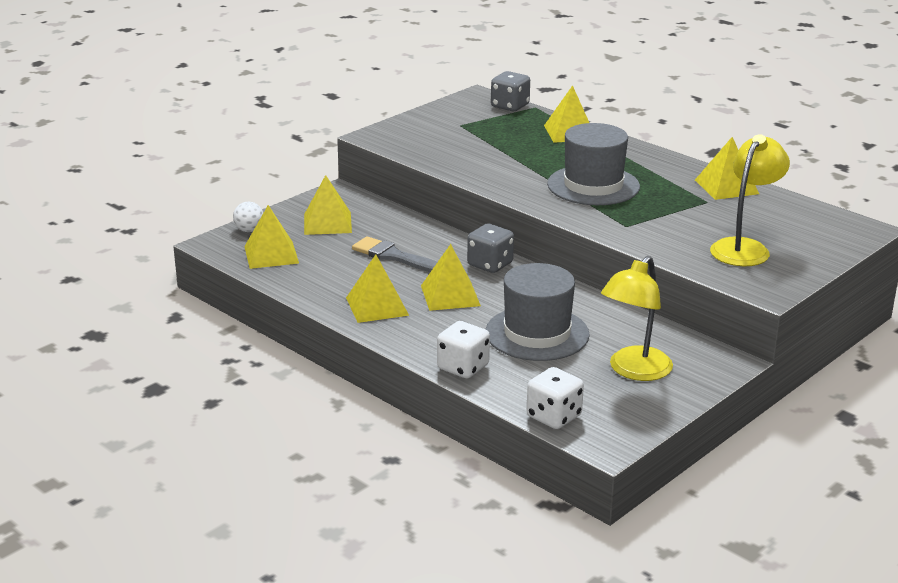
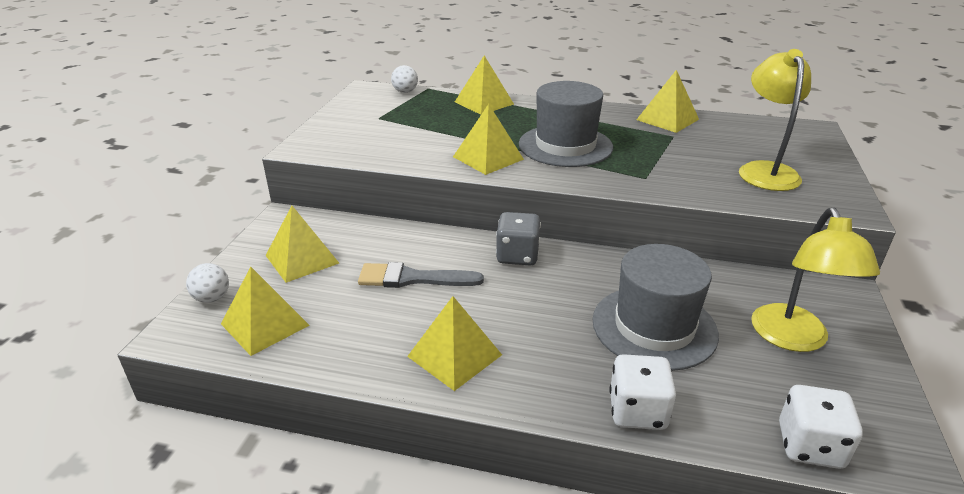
camera: 30 degrees left, 5 degrees up
(450, 295) = (518, 309): yellow pyramid -> yellow pyramid (488, 158)
(510, 106) = (405, 92): grey dice -> white ball

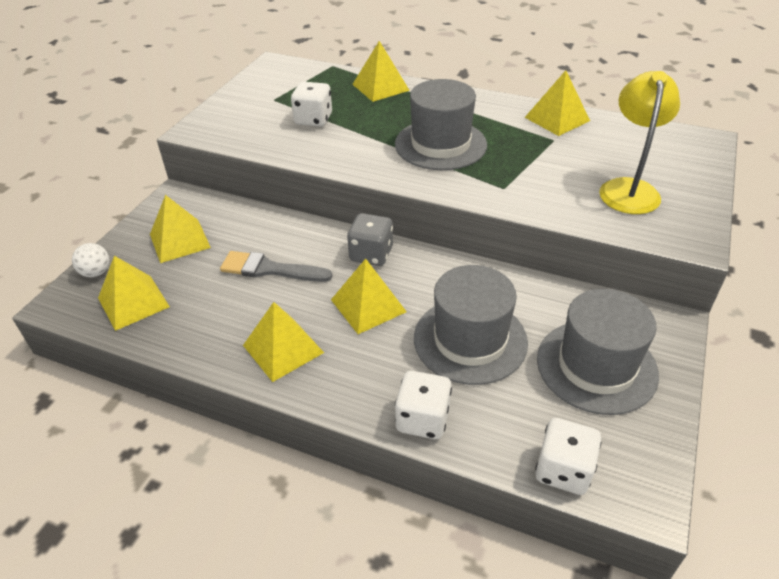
camera: 10 degrees right, 10 degrees up
(405, 92) = (309, 69): white ball -> none
(426, 132) = (313, 119): none -> white dice
(488, 158) = (361, 153): yellow pyramid -> yellow pyramid (368, 305)
(793, 339) = (596, 366): yellow lamp -> grey hat

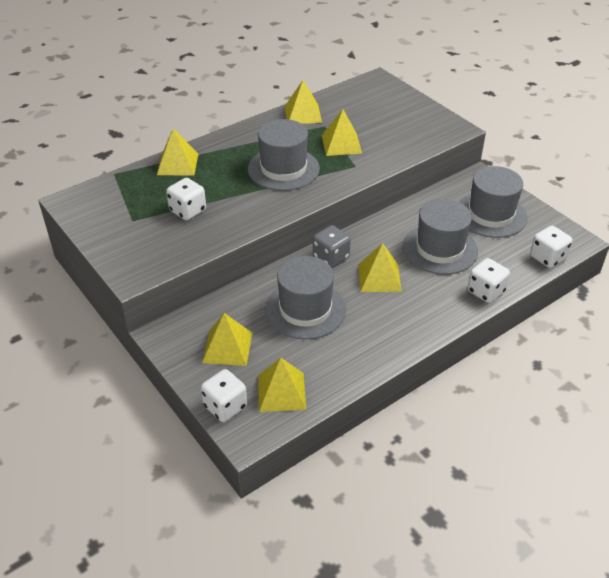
camera: 60 degrees left, 0 degrees up
(96, 272) = (225, 406): white ball -> white dice
(270, 269) = (305, 309): grey brush -> grey hat
(283, 349) = (390, 328): yellow pyramid -> yellow pyramid (341, 144)
(628, 188) = (397, 125): yellow lamp -> none

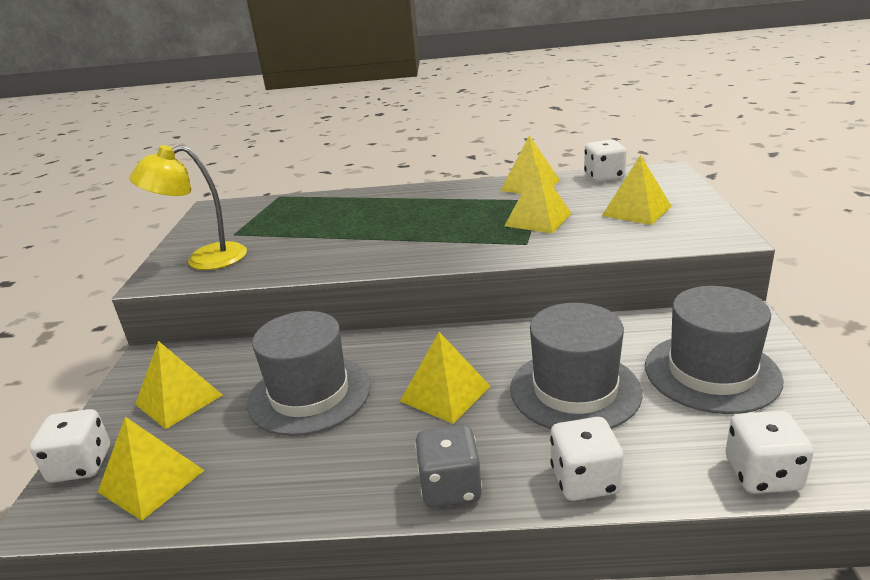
camera: 40 degrees right, 15 degrees down
(145, 248) = (204, 259): none -> yellow lamp
(178, 164) = (342, 200): yellow pyramid -> yellow pyramid (636, 211)
(188, 211) = (289, 239): white dice -> white dice (604, 177)
(283, 169) = (437, 227): grey hat -> none
(331, 257) = (415, 347): grey dice -> grey dice (450, 487)

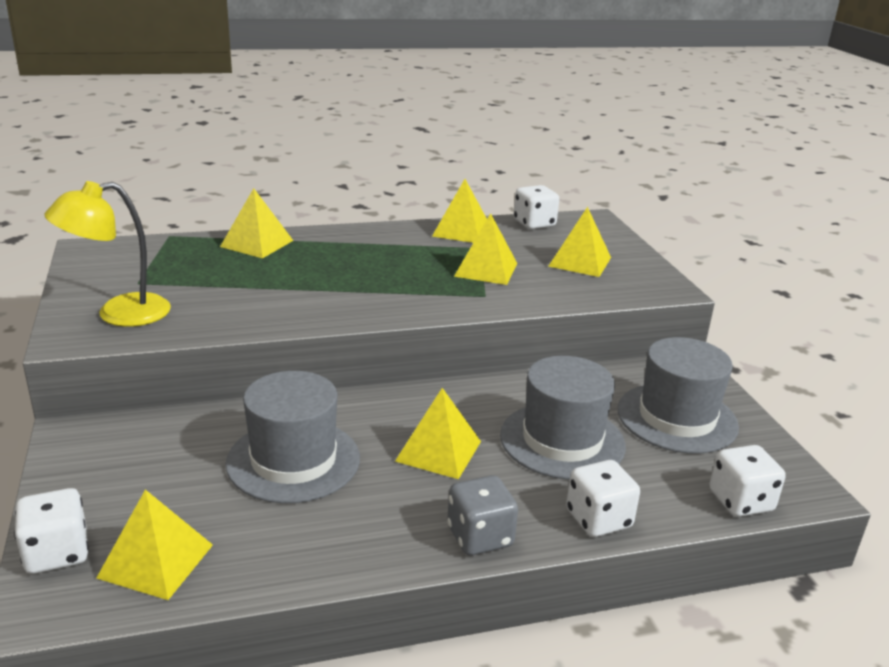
camera: 20 degrees left, 0 degrees up
(178, 399) = (139, 475): yellow pyramid -> yellow pyramid (257, 243)

